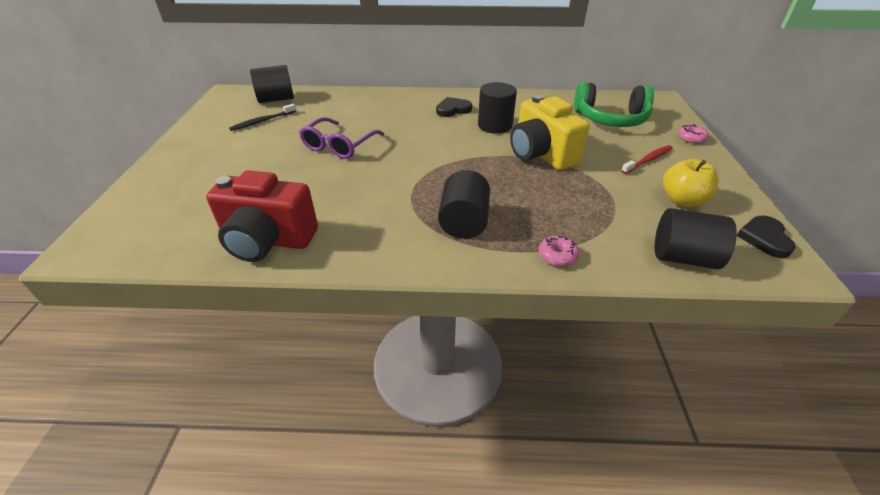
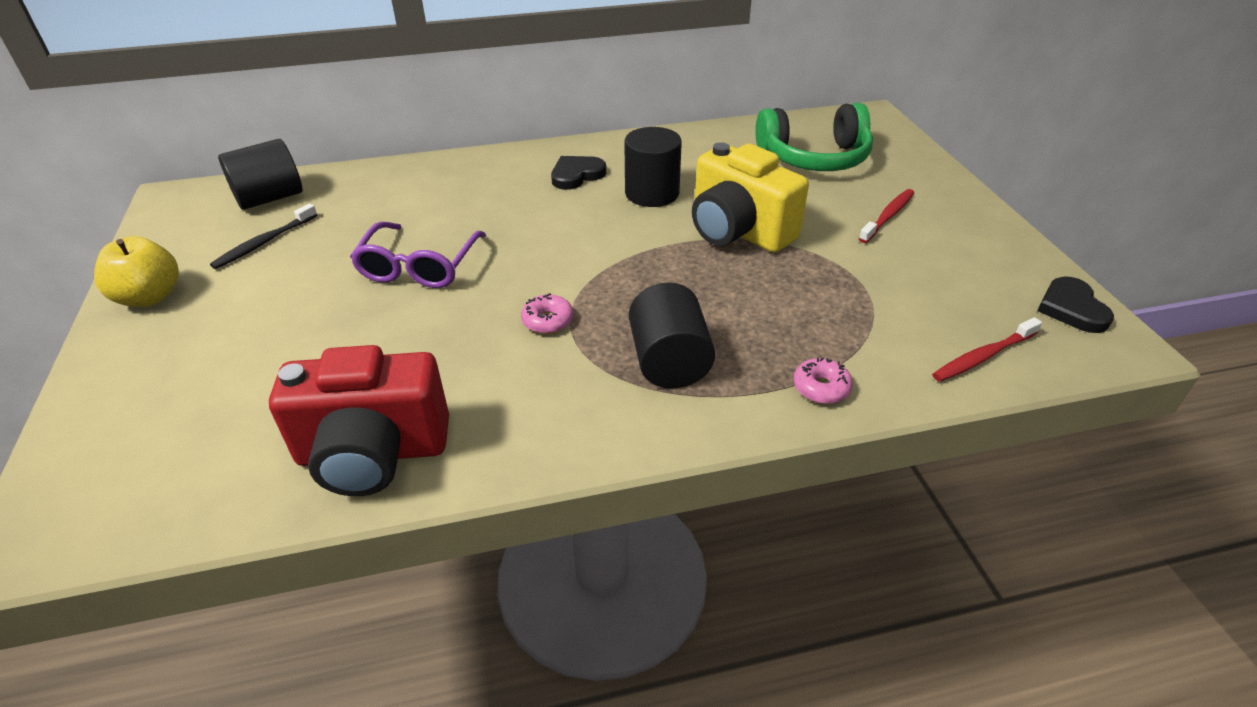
camera: 15 degrees left, 0 degrees up
(682, 200) = (953, 271): yellow apple -> yellow apple (150, 297)
(683, 257) = (983, 356): black cylinder -> red toothbrush
(691, 138) = (932, 173): pink donut -> pink donut (548, 321)

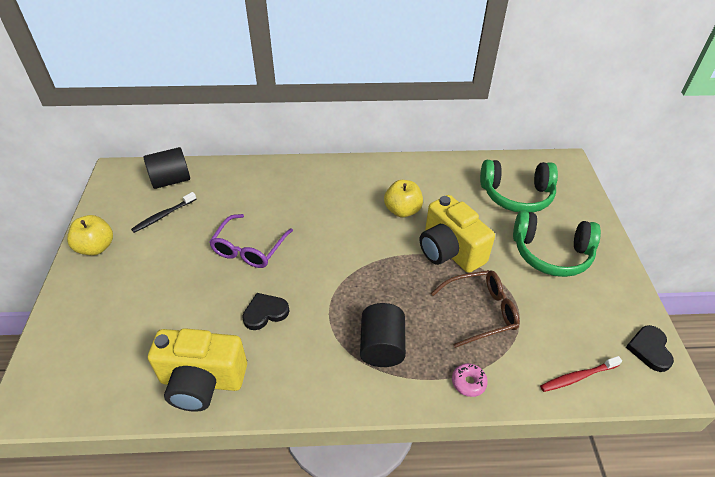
camera: 10 degrees right, 5 degrees up
(373, 453) = (202, 381): red camera -> yellow camera
(548, 321) = (316, 303): pink donut -> none
(576, 175) = (358, 188): black heart -> black heart (265, 313)
(652, 193) = (402, 210): black cylinder -> yellow apple
(809, 297) = (480, 312): none -> brown glasses
(887, 216) = (551, 253): red toothbrush -> green headphones

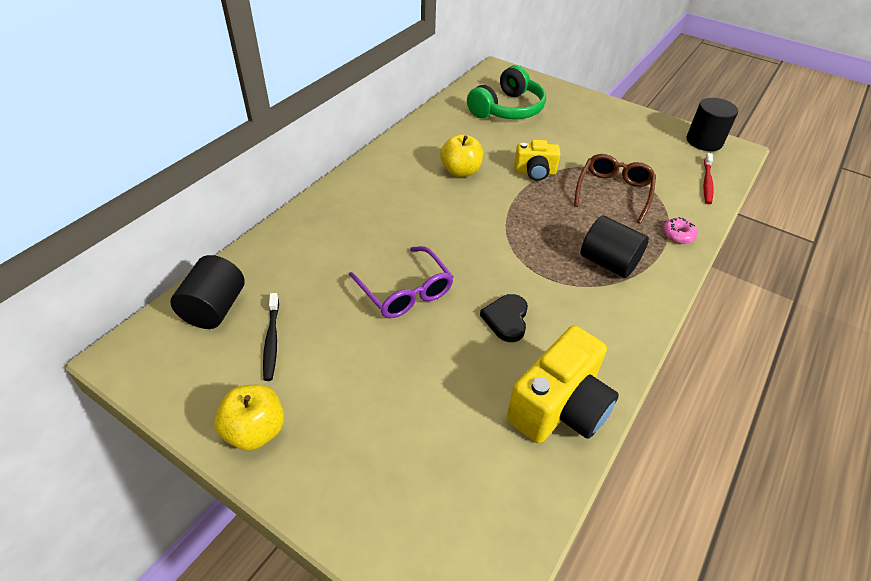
camera: 55 degrees left, 0 degrees up
(449, 251) = (535, 172): yellow camera -> yellow camera, size x0.59
(551, 253) = (584, 129): green headphones -> none
(649, 349) = (704, 141): black heart -> black cylinder

